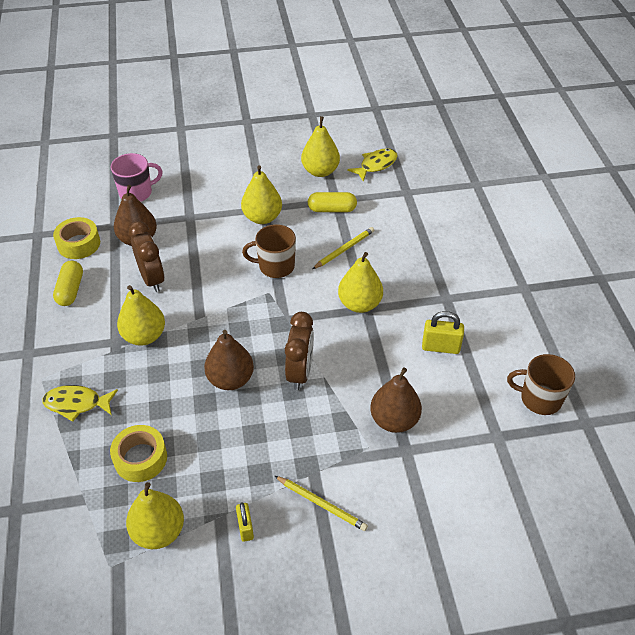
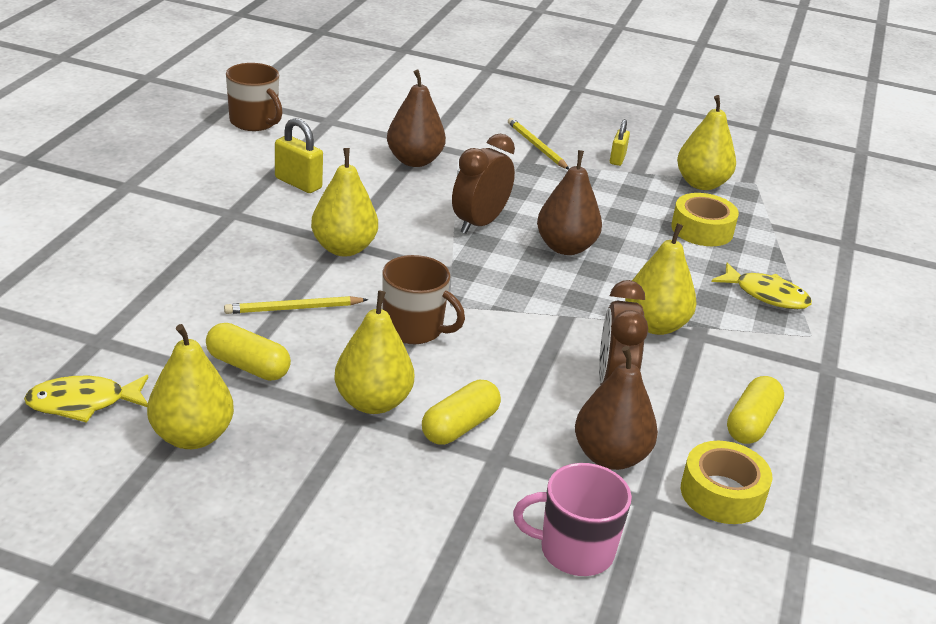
camera: 155 degrees left, 15 degrees down
(215, 223) = (460, 426): none -> yellow capsule

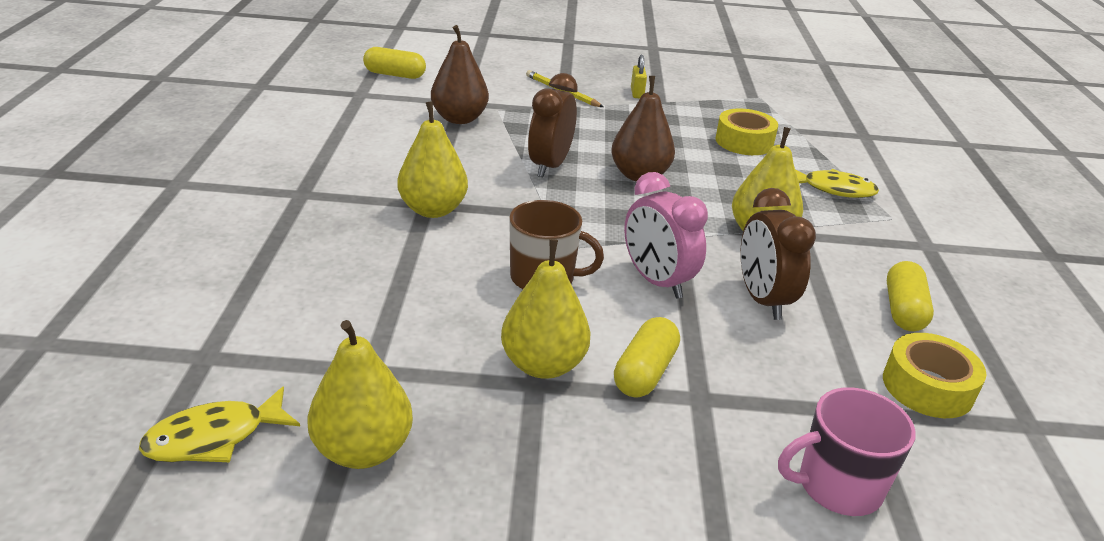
camera: 15 degrees left, 0 degrees up
(248, 366) = (391, 352): yellow capsule -> yellow capsule (395, 75)
(254, 122) = (287, 104): brown mug -> none
(293, 309) = (411, 280): yellow pencil -> none
(298, 183) = (357, 154): yellow padlock -> none
(519, 351) = (656, 281): none -> pink clock
(610, 457) = (805, 372): brown pear -> none
(701, 184) = (718, 104): yellow pear -> none

